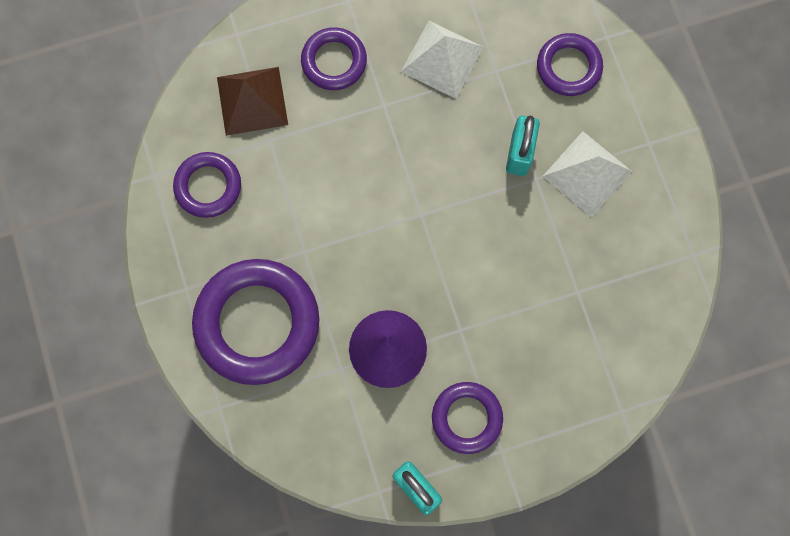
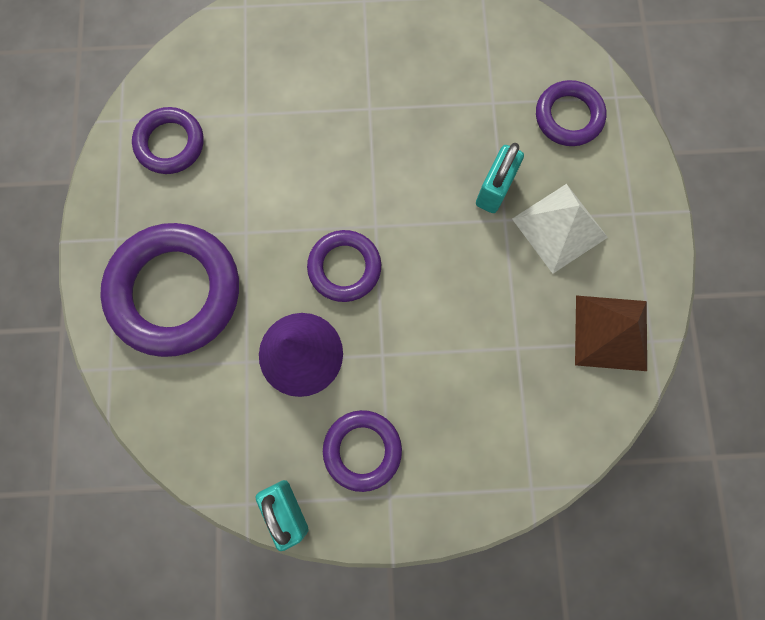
camera: 15 degrees right, 0 degrees up
(252, 100) = (240, 72): brown pyramid -> brown pyramid (611, 332)
(334, 61) = (332, 54): purple ring -> purple ring (344, 267)
(442, 59) = (441, 78): white pyramid -> none

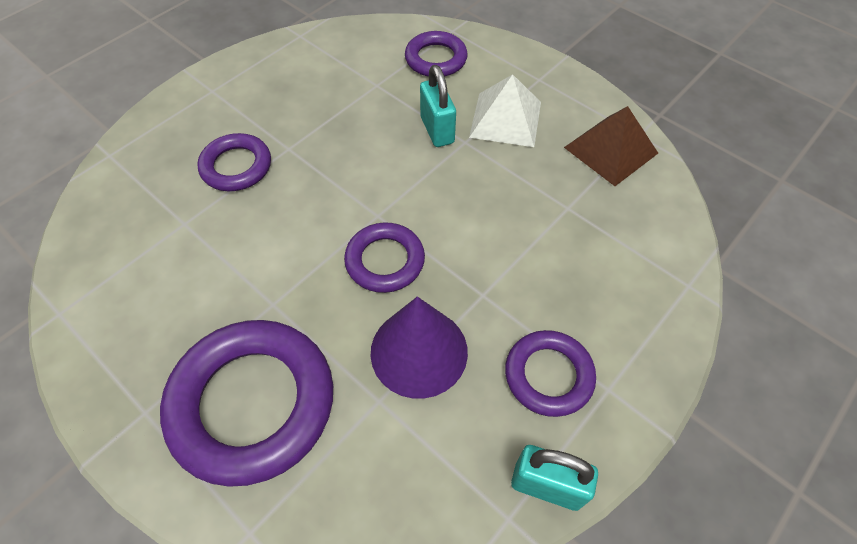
camera: 45 degrees left, 20 degrees down
(170, 144) = (131, 294): purple ring -> purple ring (236, 166)

